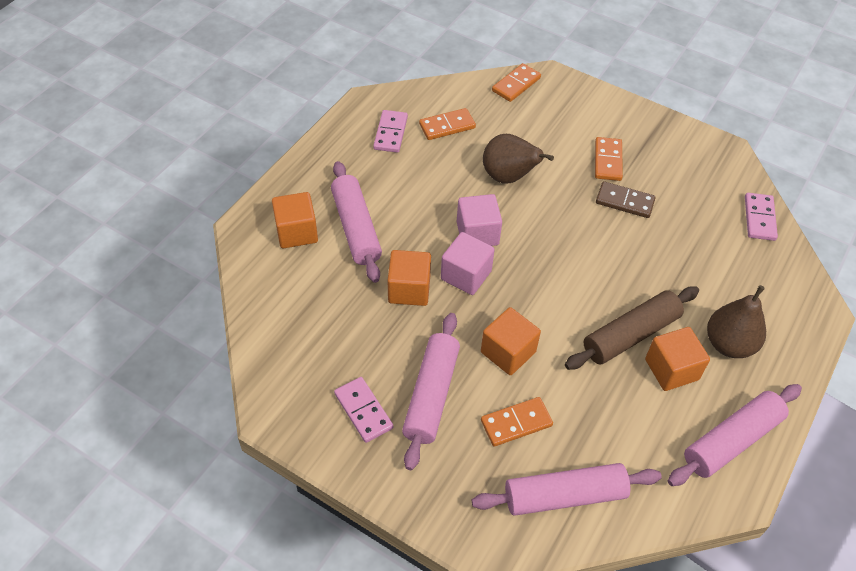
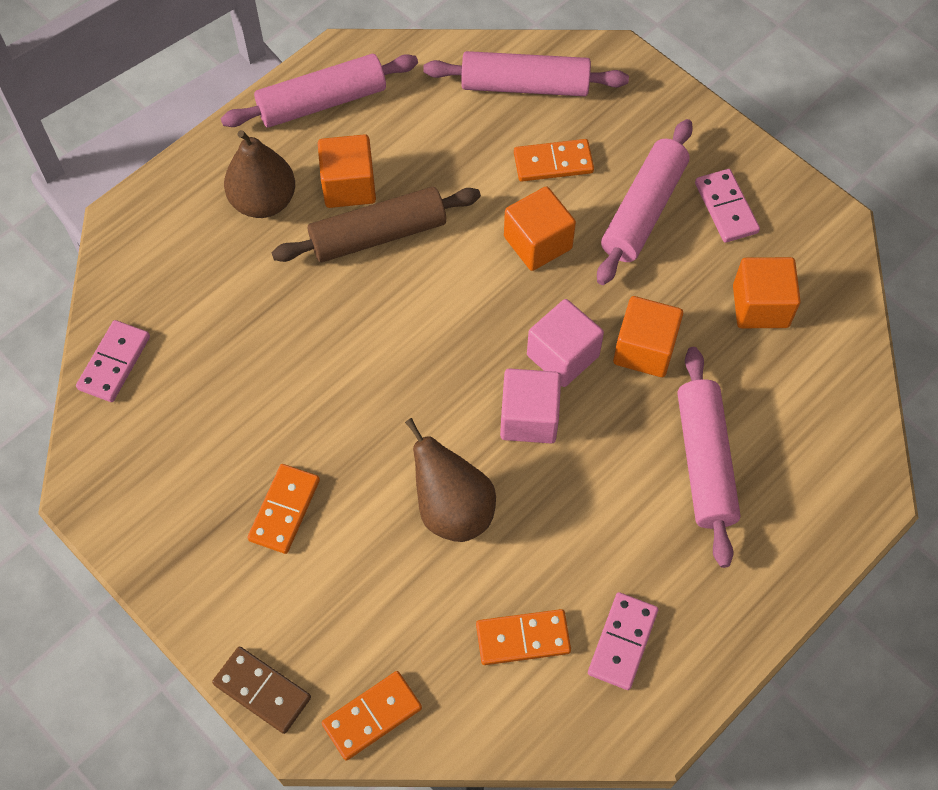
camera: 165 degrees left, 10 degrees up
(296, 232) = (793, 471): orange cube -> orange cube (760, 306)
(624, 202) = (294, 429): brown domino -> brown domino (262, 690)

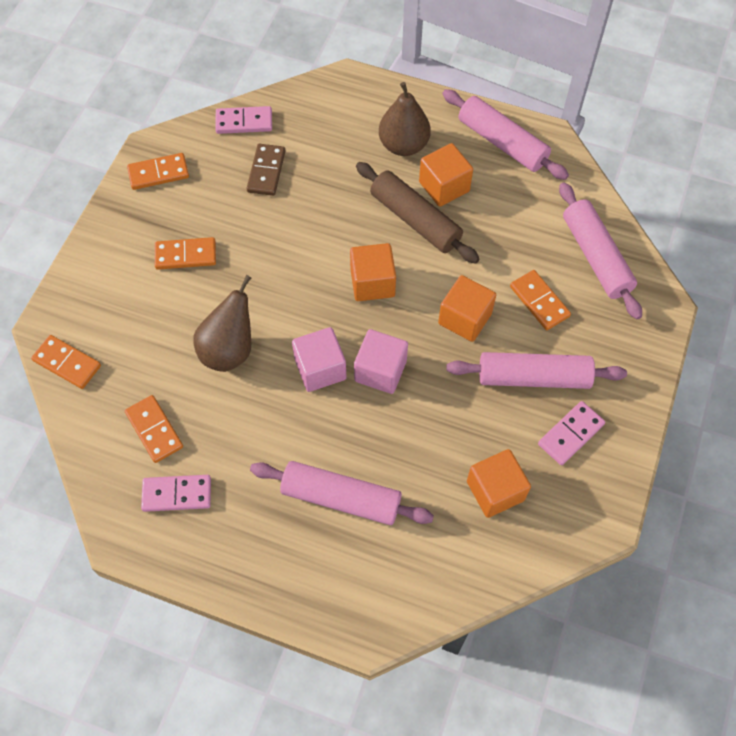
camera: 65 degrees right, 0 degrees up
(133, 497) = (158, 173): none -> orange domino
(262, 690) = (61, 296): brown domino -> brown domino (266, 171)
(644, 349) = (414, 423): orange cube -> orange cube (372, 283)
(704, 461) = (341, 497): pink rolling pin -> pink rolling pin turned 45 degrees clockwise

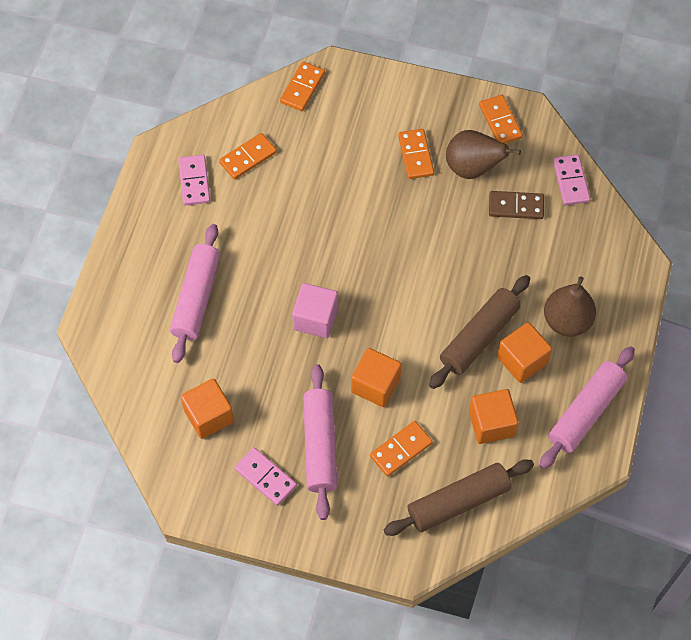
camera: 85 degrees right, 0 degrees up
(229, 350) = (325, 201): brown pear -> brown pear (472, 168)
(320, 369) = (313, 271): pink cube -> none
(372, 283) = (404, 305): orange cube -> orange cube (491, 423)
(595, 257) = (458, 501): pink rolling pin -> brown rolling pin

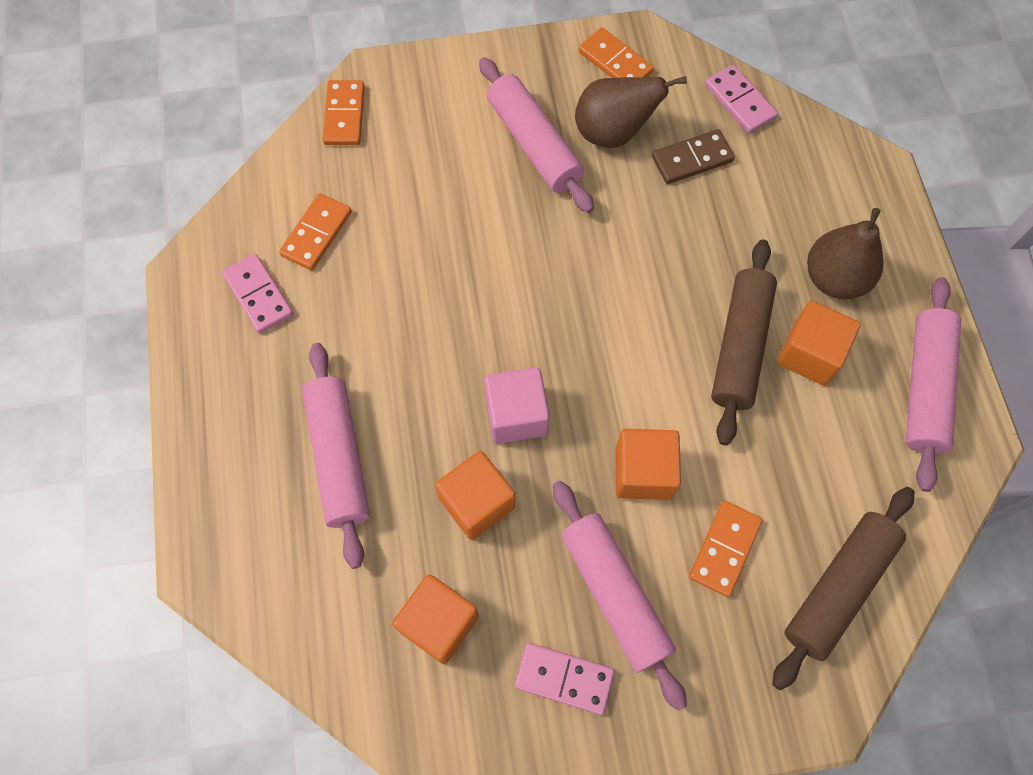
camera: 25 degrees left, 5 degrees up
(416, 155) = (534, 144): orange domino -> pink rolling pin
(491, 423) = (819, 457): orange cube -> orange cube (477, 502)

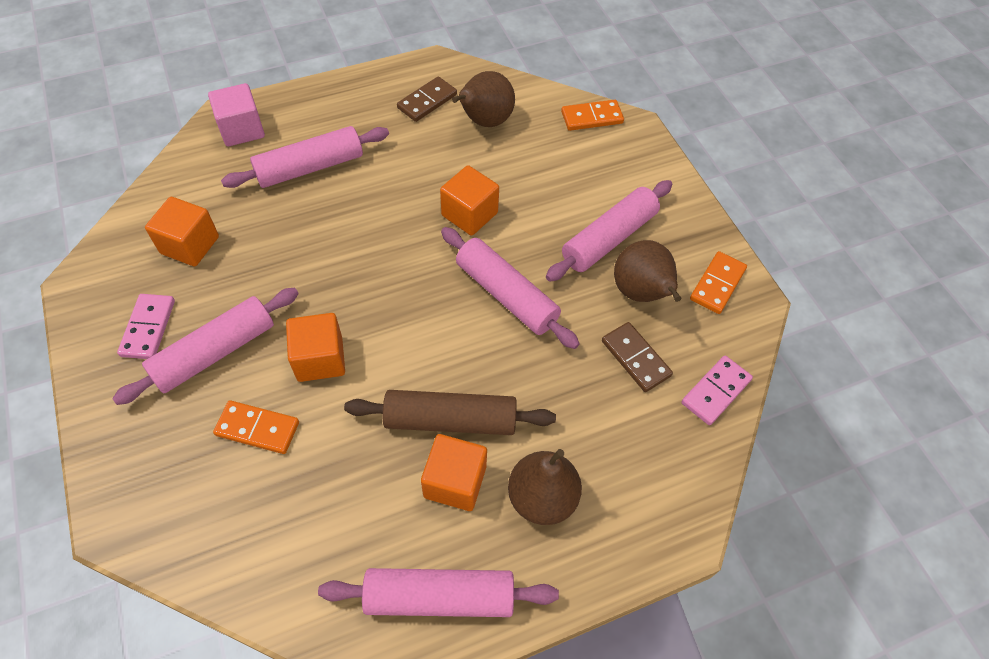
camera: 75 degrees right, 10 degrees down
(258, 295) = (427, 101): pink domino -> brown domino
(316, 233) = (484, 122): orange domino -> brown pear
(477, 502) = (283, 252): orange cube -> orange cube (469, 214)
(516, 415) = (358, 265): pink cube -> pink cube (242, 130)
(591, 262) = (506, 295): none -> pink rolling pin
(837, 588) = (226, 527): brown rolling pin -> none

